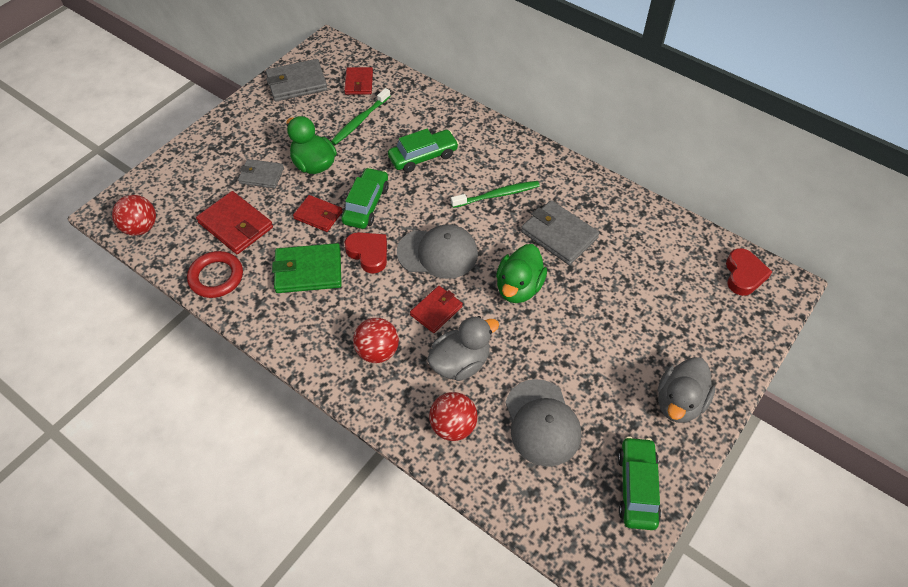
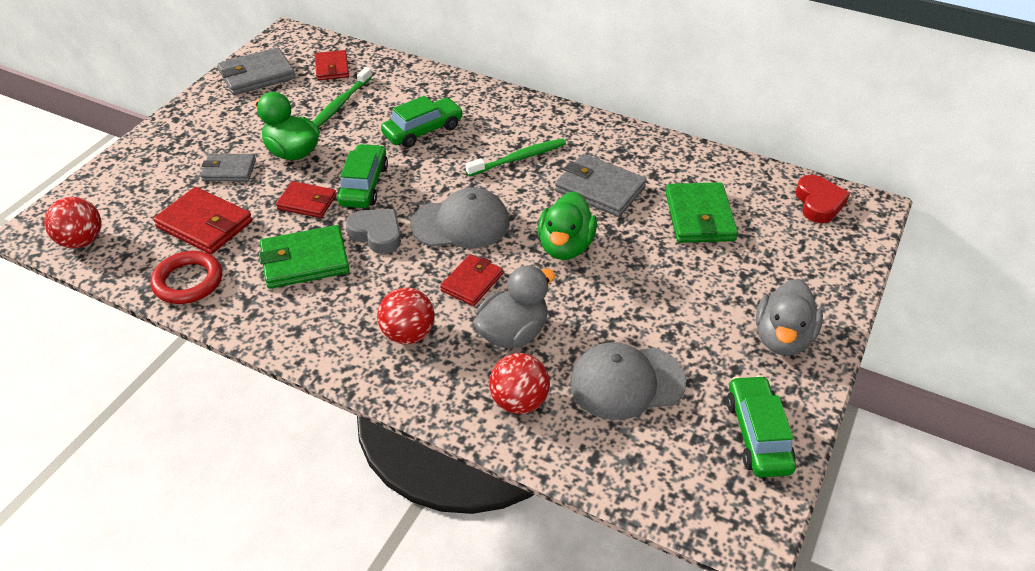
camera: 10 degrees left, 10 degrees down
(368, 253) = (377, 234): red heart -> grey heart
(542, 422) = (627, 382): grey cap -> grey cap turned 105 degrees clockwise
(637, 274) = (699, 216): none -> green wallet

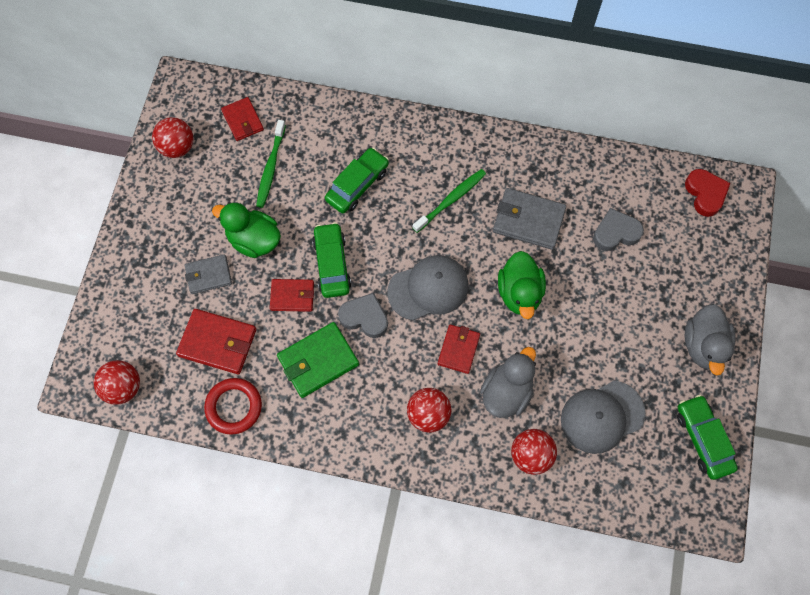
camera: 15 degrees left, 25 degrees up
(257, 75) = (177, 147): grey wallet -> red ball
(699, 216) = (615, 232): green wallet -> grey heart

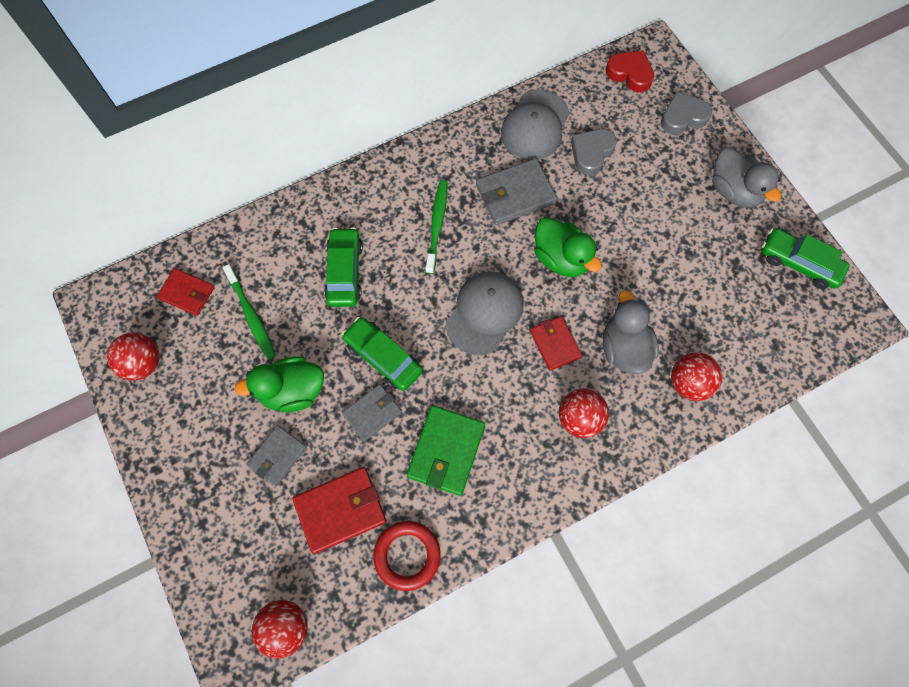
camera: 40 degrees left, 0 degrees up
(292, 296) = (372, 413): red wallet -> grey wallet
(364, 317) = (452, 380): grey heart -> grey heart (683, 117)
(602, 416) = (713, 306): grey cap -> grey cap (535, 125)

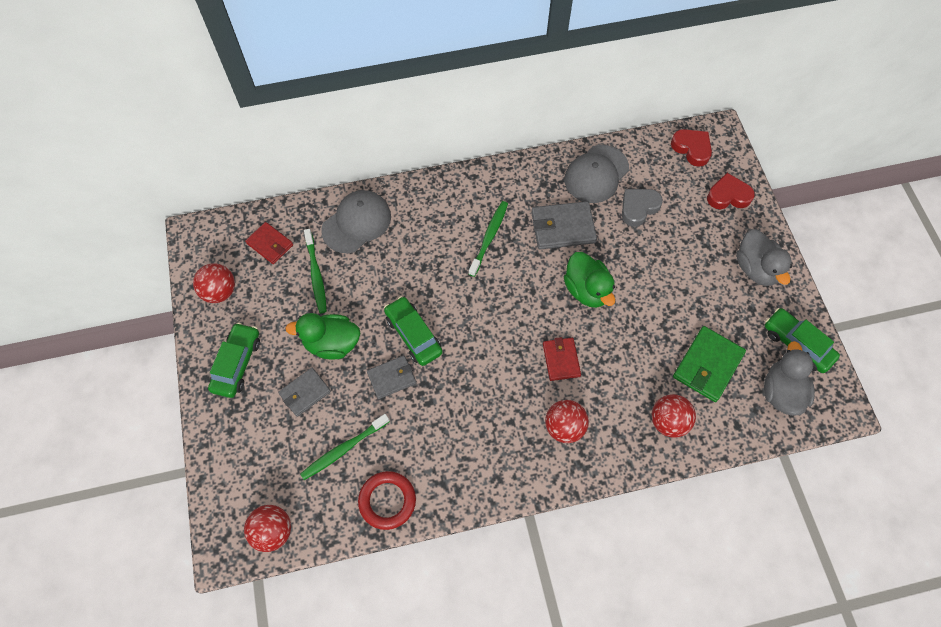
camera: 15 degrees right, 5 degrees down
(340, 510) = (343, 449): red wallet -> green toothbrush
(345, 272) = (401, 258): green car -> green car (237, 364)
(446, 451) = (444, 424): green wallet -> green wallet (708, 365)
(484, 313) = (508, 319): grey cap -> grey cap (356, 223)
(624, 348) = (620, 378): grey duck -> grey duck (781, 392)
(683, 117) = (728, 195): grey heart -> red heart

